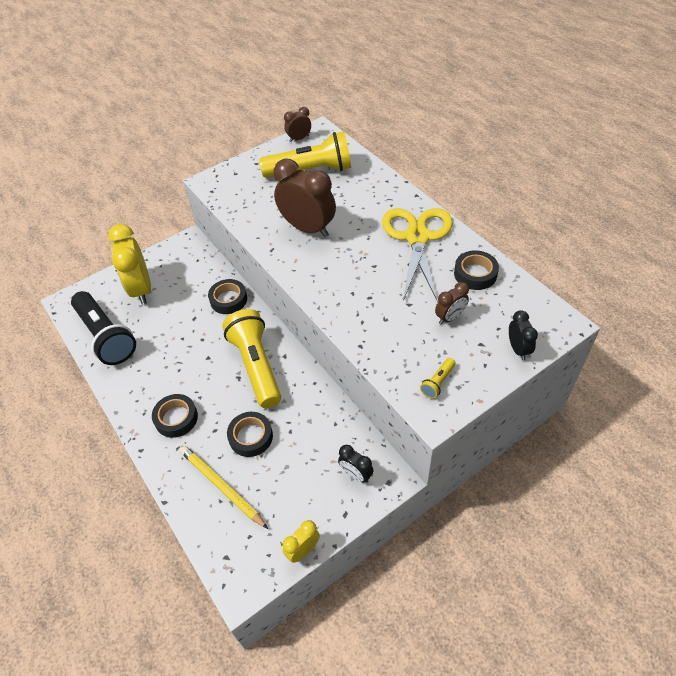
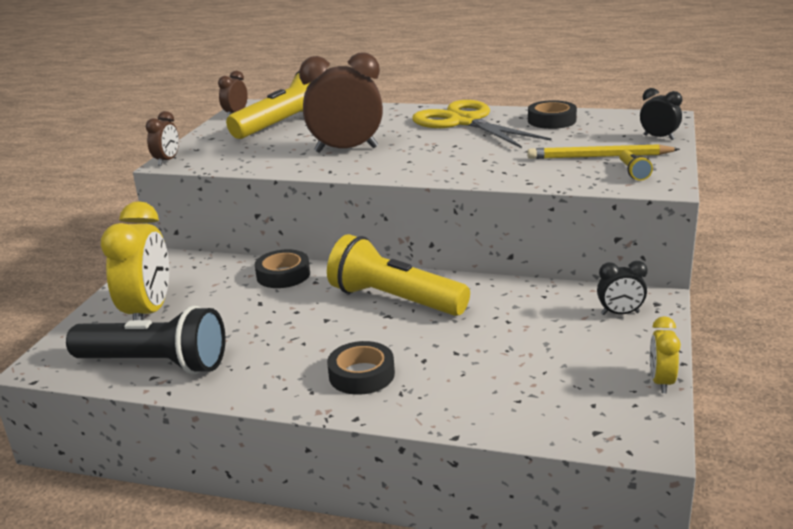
camera: 40 degrees left, 25 degrees down
(141, 289) = (149, 312): yellow clock -> yellow clock turned 120 degrees counterclockwise
(222, 487) = (503, 390): yellow pencil -> yellow pencil (599, 156)
(251, 437) = (473, 344): black tape -> none
(450, 317) = (575, 144): brown clock -> brown clock (167, 161)

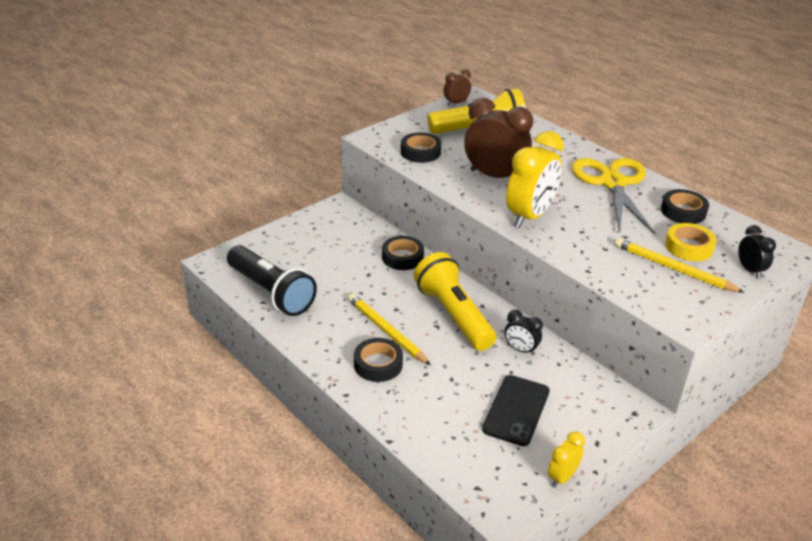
camera: 30 degrees right, 10 degrees up
(149, 312) = (299, 249): yellow clock -> yellow clock (530, 216)
(167, 161) = (369, 135): brown clock -> none
(243, 156) = (420, 152): none -> black tape
(337, 342) = (386, 331): none -> yellow pencil
(551, 349) = (516, 410): none -> black phone
(590, 139) = (689, 247): none -> yellow tape
(620, 313) = (597, 407): black clock -> black clock (520, 349)
(633, 172) = (680, 298): yellow flashlight -> none

